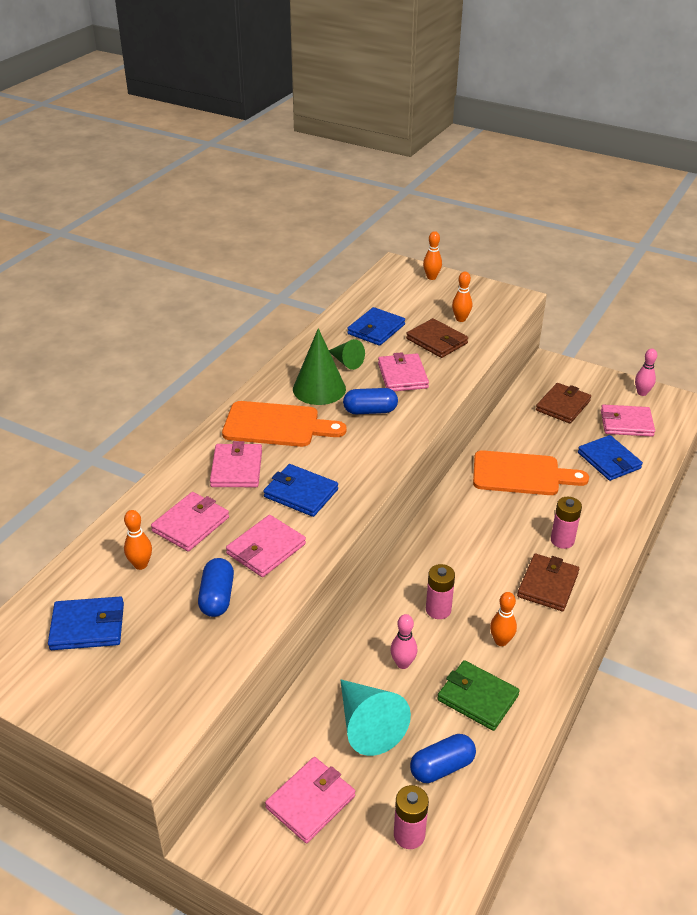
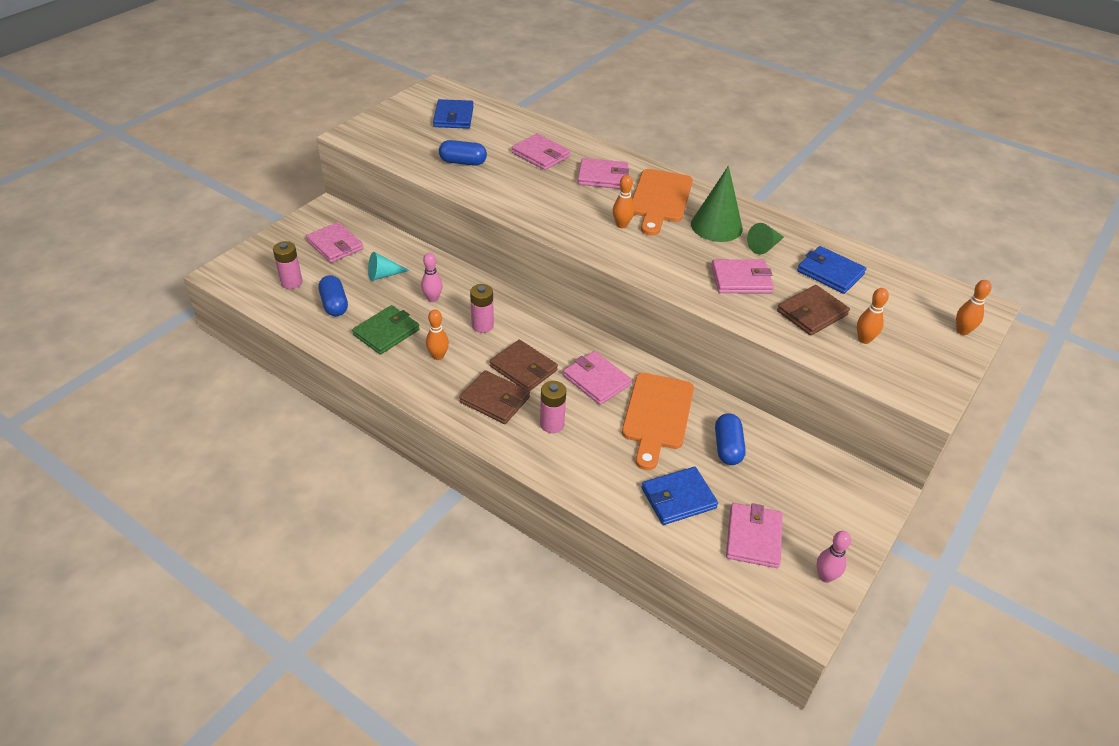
camera: 95 degrees right, 5 degrees up
(141, 564) = (504, 135): orange bowling pin -> orange bowling pin (621, 225)
(266, 549) = (505, 184): pink wallet -> pink wallet (596, 380)
(301, 493) = (566, 204): blue wallet -> none
(368, 725) = (383, 275): turquoise cone -> turquoise cone, size x0.58
(370, 411) = (680, 252): blue capsule -> blue capsule (727, 447)
(563, 405) = (787, 481): brown wallet -> brown wallet (523, 368)

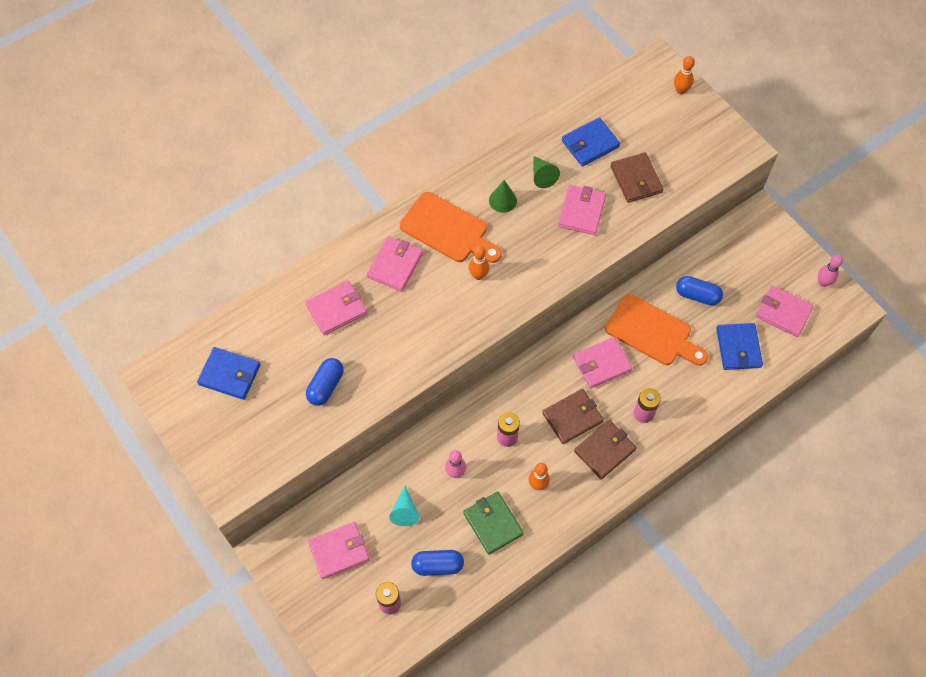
camera: 70 degrees left, 20 degrees up
(716, 226) = (503, 200): green cone -> green cone, size x0.58
(864, 339) = (674, 158): orange bowling pin -> none

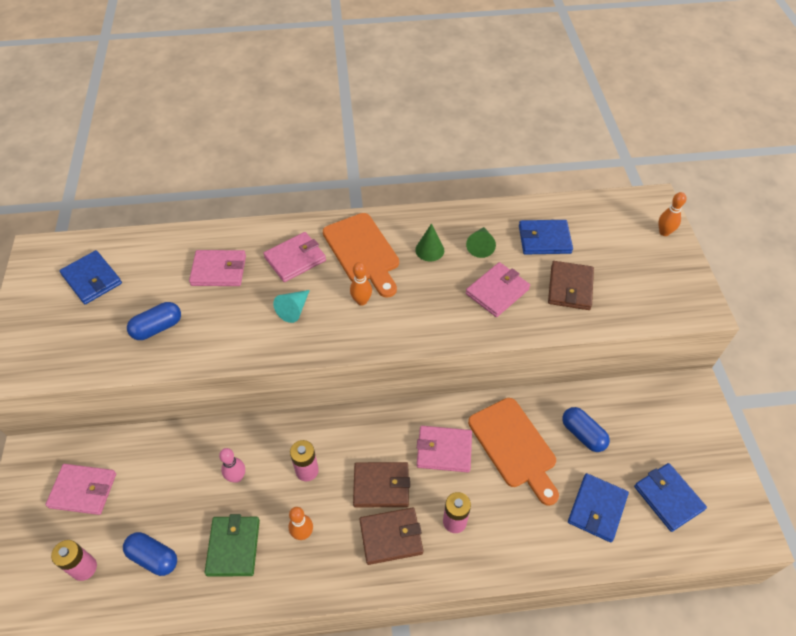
camera: 30 degrees right, 10 degrees down
(405, 511) = (166, 487): turquoise cone -> turquoise cone (294, 309)
(783, 312) = (668, 498): pink wallet -> blue wallet
(823, 282) = (732, 490): pink bowling pin -> none

